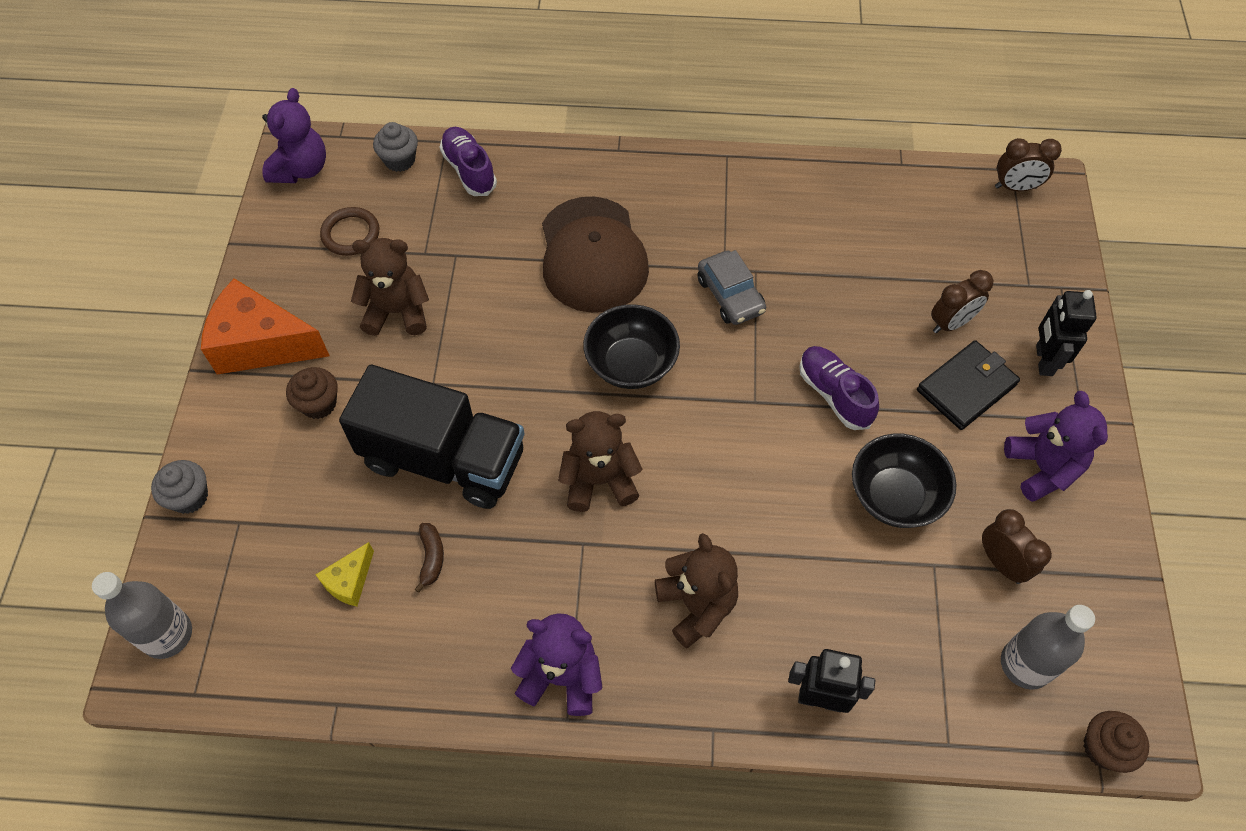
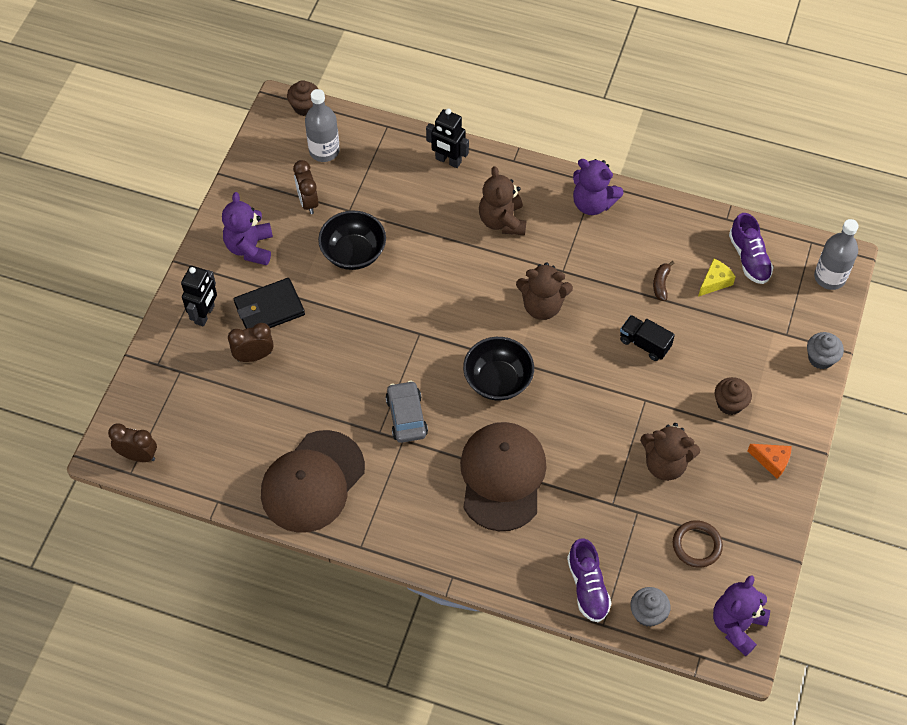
camera: 165 degrees left, 0 degrees up
(261, 344) = (772, 461): orange cheese -> orange cheese, size x0.48
(444, 459) = (644, 344): black truck -> black truck, size x0.45
(808, 204) = (312, 481): none -> brown cap
(834, 394) = (362, 325): purple shoe -> purple shoe (749, 258)

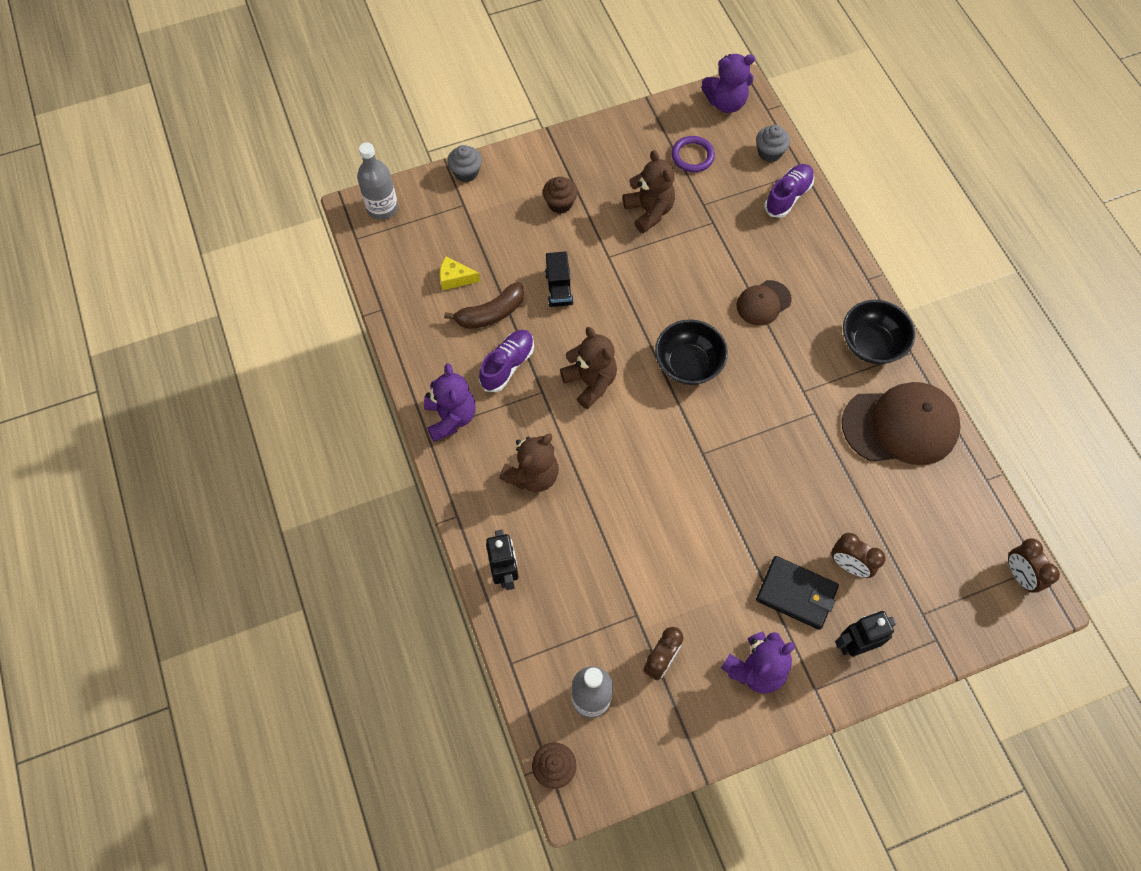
camera: 130 degrees left, 5 degrees up
(353, 253) = (676, 571): black bowl -> black bowl (871, 344)
(406, 416) = (782, 404): grey car -> none
(502, 477) = (763, 303): brown cap -> brown cap, size x0.53
(661, 284) = (490, 313): brown banana -> brown banana, size x1.74
(697, 545) = (692, 156): brown ring -> purple ring
(749, 258) = (410, 270): purple shoe -> purple shoe (507, 365)
(772, 461) = (584, 152): orange cheese -> none

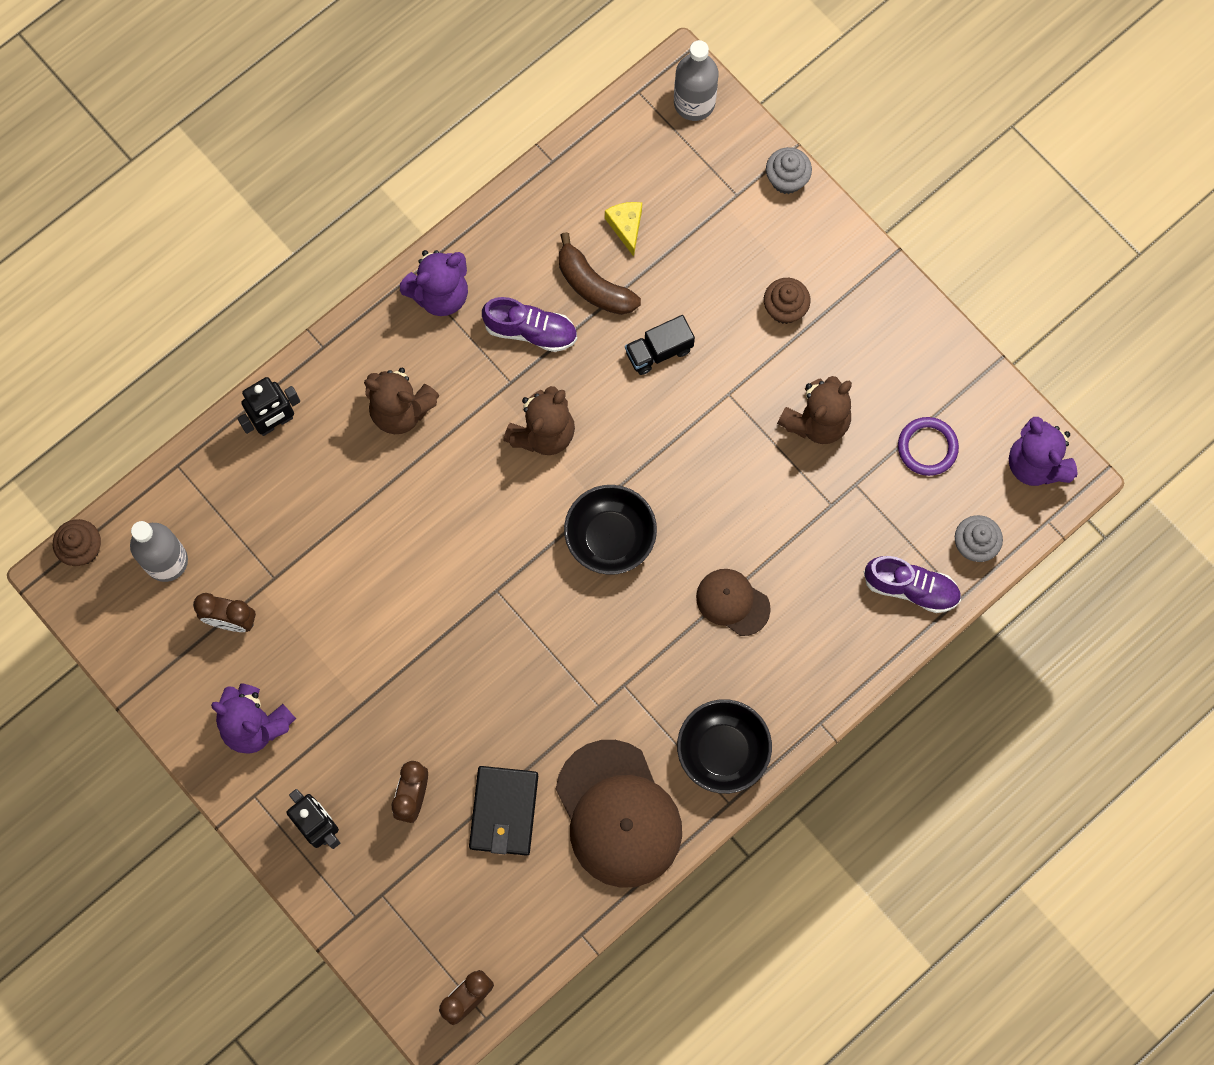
camera: 70 degrees right, 10 degrees up
(796, 594) = (357, 746): black wallet -> black wallet (504, 811)

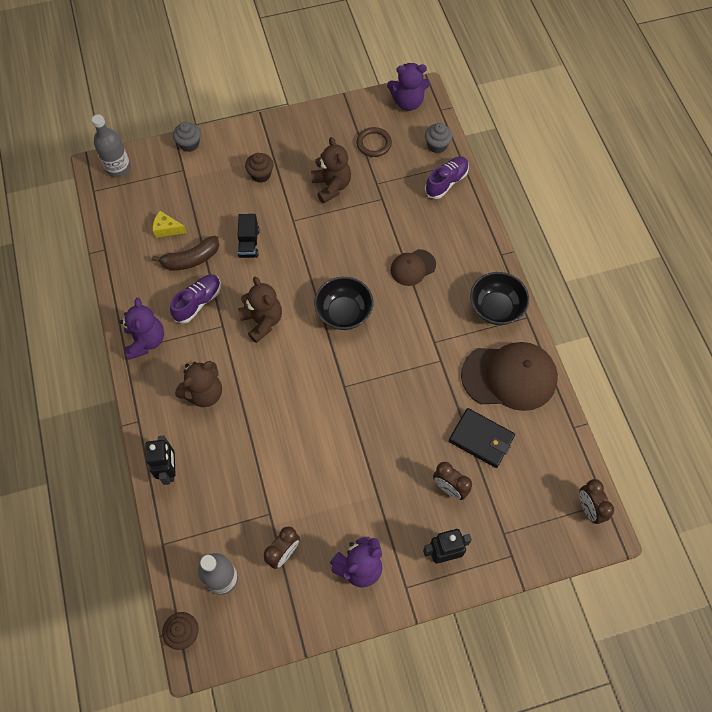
camera: 65 degrees left, 10 degrees down
(927, 447) = (374, 144): purple ring -> brown ring

